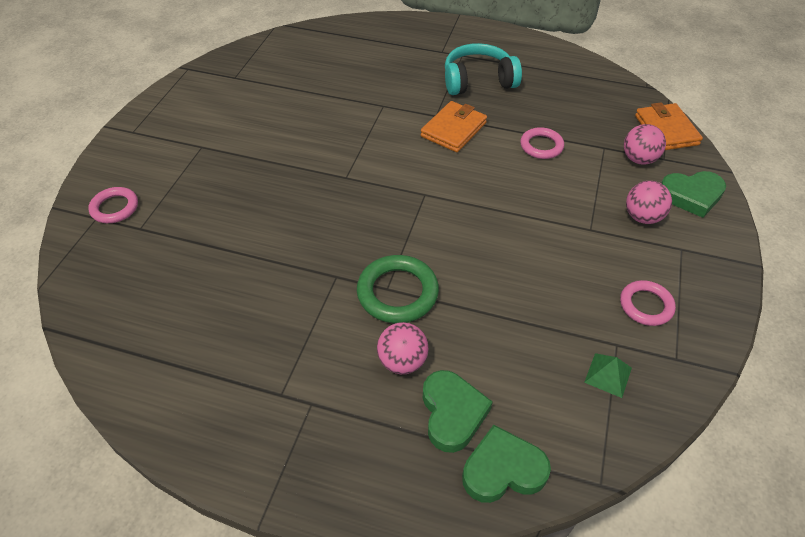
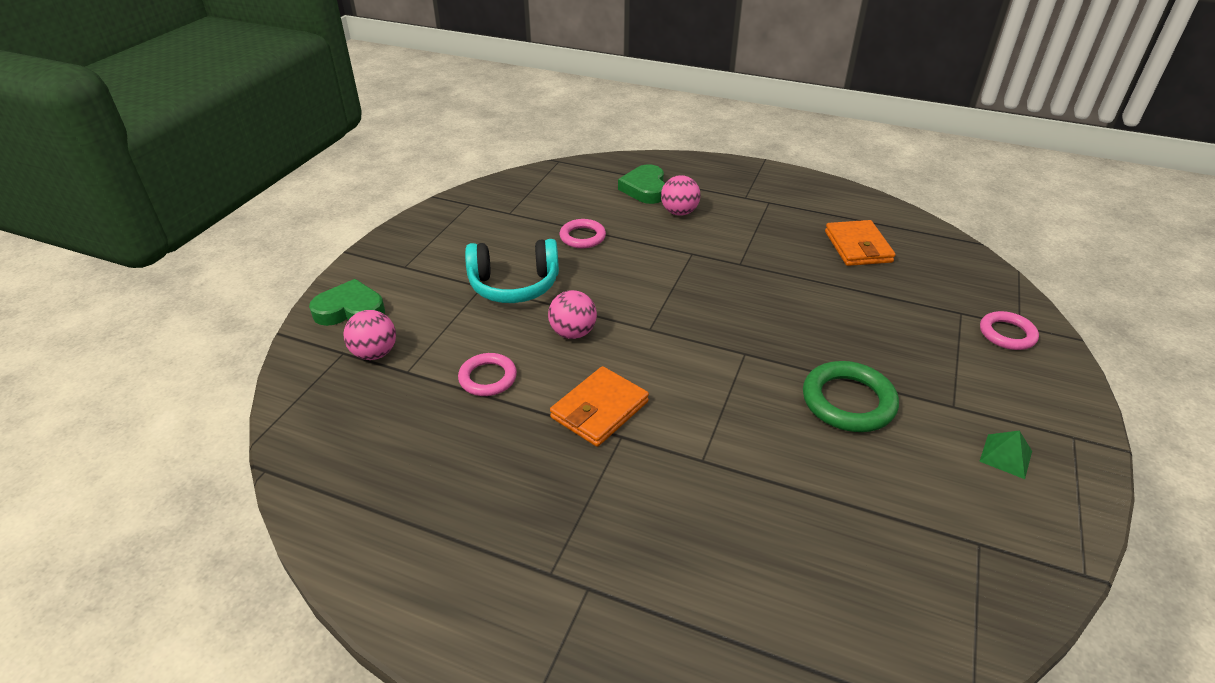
camera: 175 degrees left, 10 degrees down
(397, 292) = (682, 250): green ring -> green ring (848, 401)
(478, 81) = (538, 501): turquoise headphones -> turquoise headphones (514, 285)
(503, 469) = (616, 168): green heart -> none
(608, 375) = (526, 199): green pyramid -> green pyramid (1005, 456)
(642, 217) = (420, 293): pink ball -> pink ball (573, 333)
(646, 305) = (469, 231): pink ring -> pink ring (582, 237)
(666, 130) = (305, 390): orange wallet -> orange wallet (858, 247)

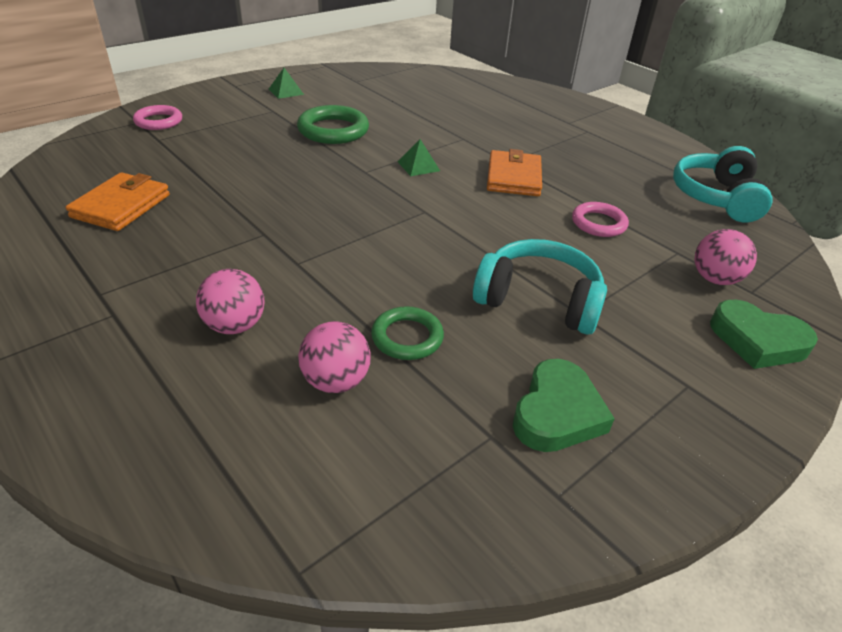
camera: 155 degrees left, 0 degrees up
(353, 480) = (716, 197): none -> turquoise headphones
(573, 333) = (500, 231): pink ball -> pink ball (336, 381)
(582, 237) = (407, 337): pink ring -> green ring
(599, 410) = (513, 177): orange wallet -> orange wallet turned 60 degrees counterclockwise
(645, 189) = (224, 395): green heart -> green heart (557, 413)
(706, 383) = (418, 166): none -> green pyramid

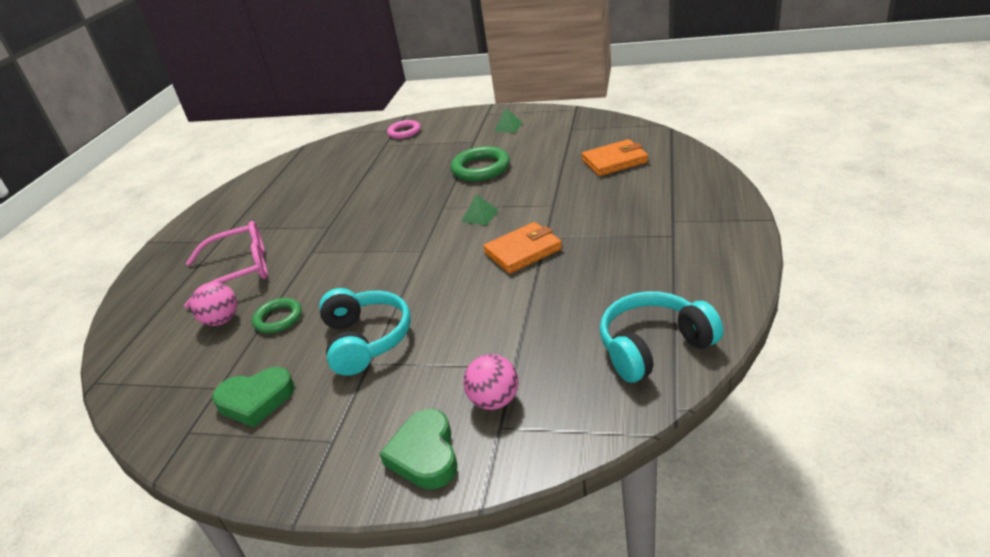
camera: 60 degrees right, 5 degrees down
(121, 206) = (306, 183): orange wallet -> orange wallet (614, 161)
(235, 325) = (239, 270): pink ball -> pink glasses
(598, 223) = (506, 314): pink ring -> none

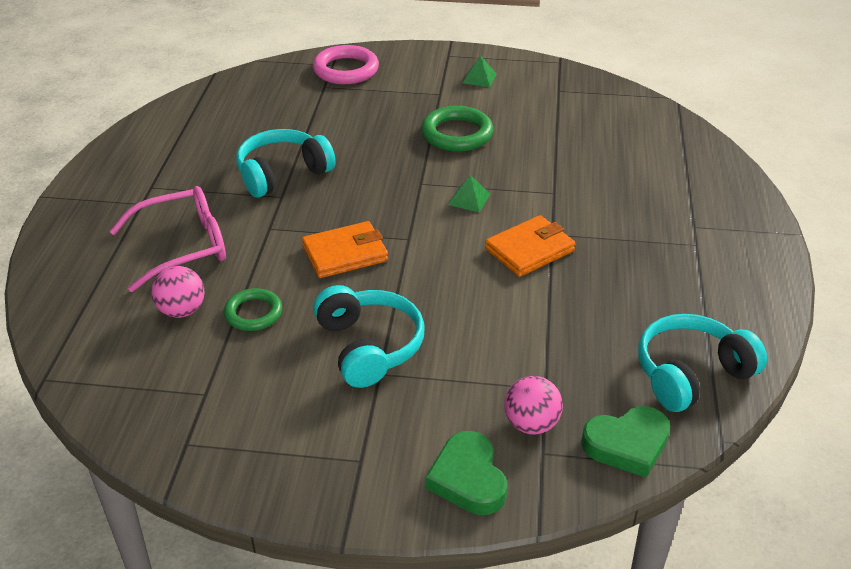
camera: 10 degrees left, 5 degrees up
(256, 400) = (257, 411): green heart -> green heart (627, 444)
(334, 210) = (282, 174): none -> turquoise headphones
(404, 132) = (346, 70): pink ring -> pink ring, size x1.55
(614, 161) = (617, 142): orange wallet -> orange wallet (345, 254)

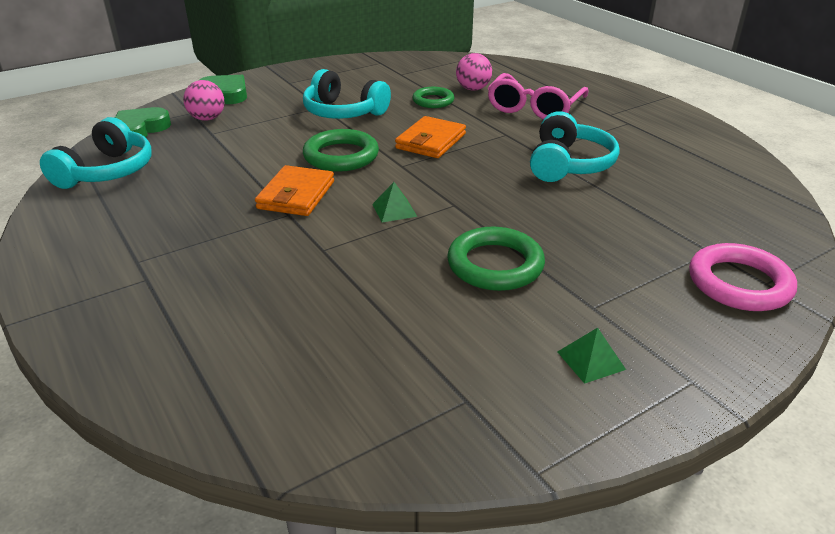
camera: 140 degrees right, 5 degrees down
(446, 277) = (341, 156): none -> green ring

